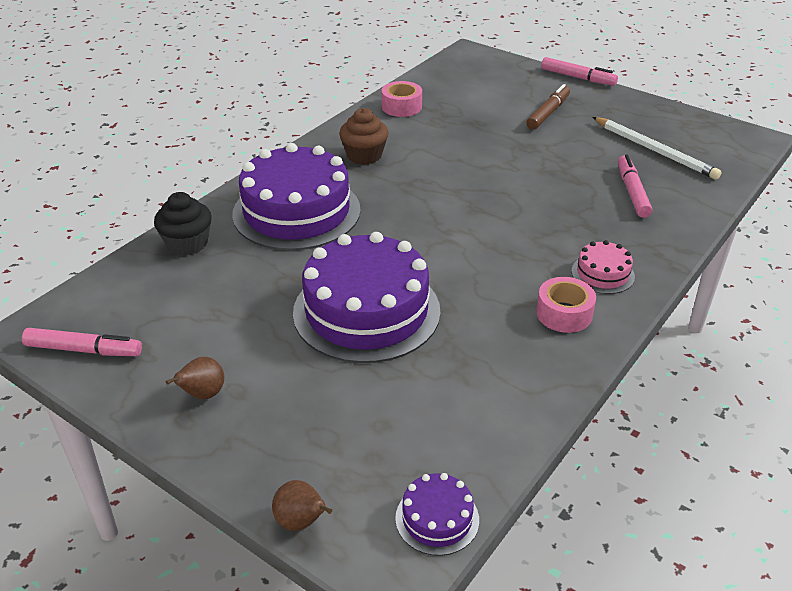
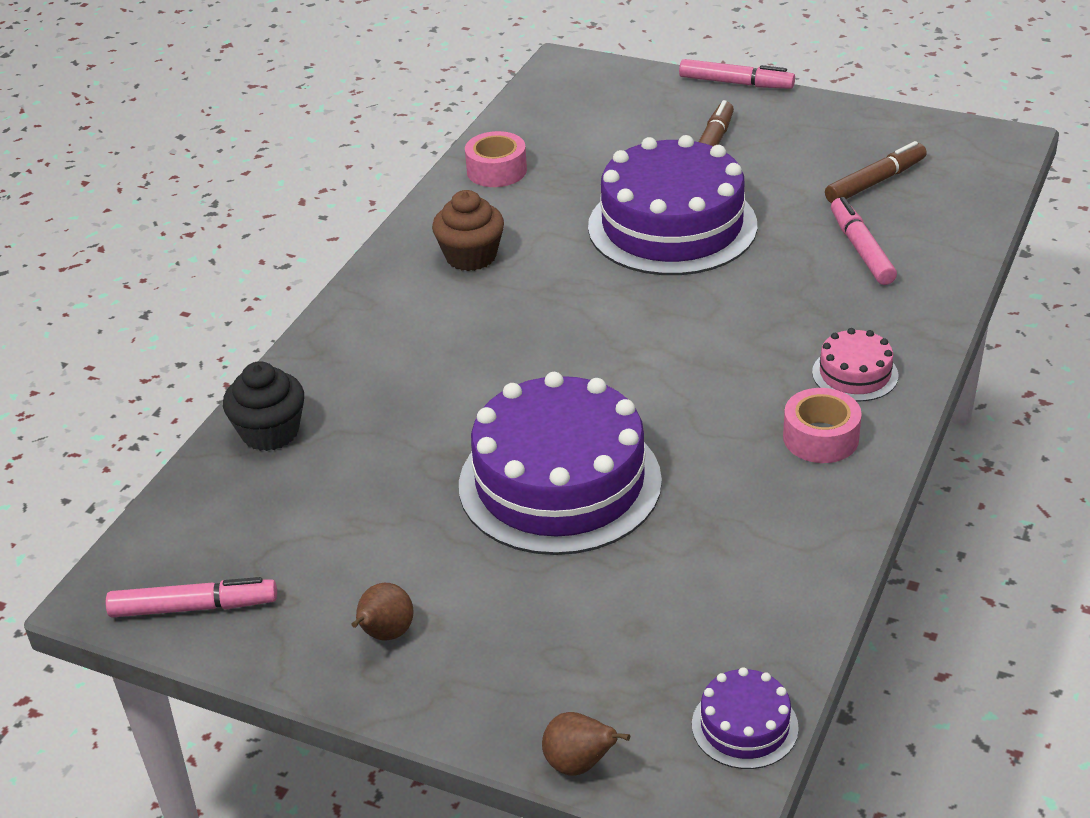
camera: 10 degrees left, 0 degrees up
(296, 211) = (407, 358): purple cake -> purple cake (672, 226)
(655, 150) = (875, 182): white pencil -> brown marker

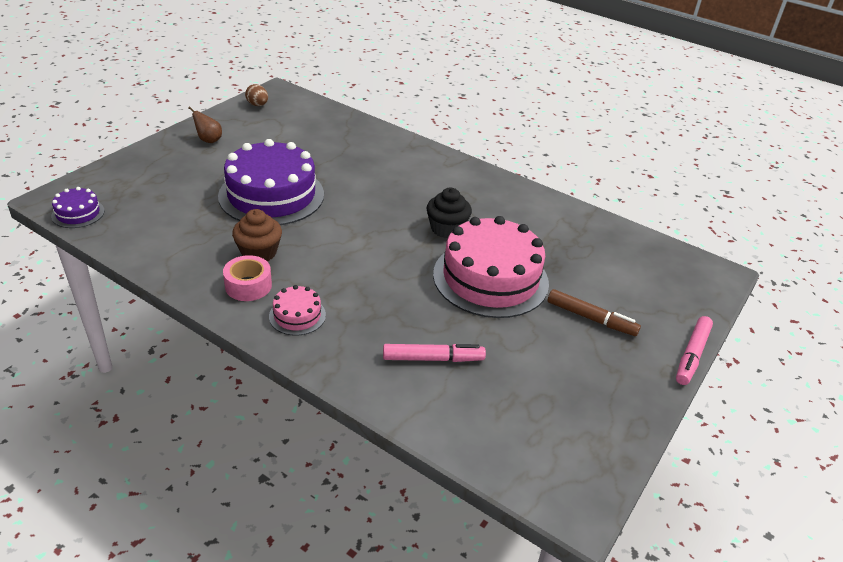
camera: 95 degrees right, 0 degrees up
(194, 607) = (257, 105): pink marker -> brown egg
(270, 432) = (357, 129): black cupcake -> black cupcake (446, 229)
(471, 256) = (481, 199): brown cupcake -> brown cupcake (259, 252)
(496, 170) = (574, 222): pink tape -> none
(579, 764) = (99, 171): brown pear -> none
(672, 226) = (490, 278): purple cake -> pink cake
(875, 182) = (523, 394): brown marker -> none

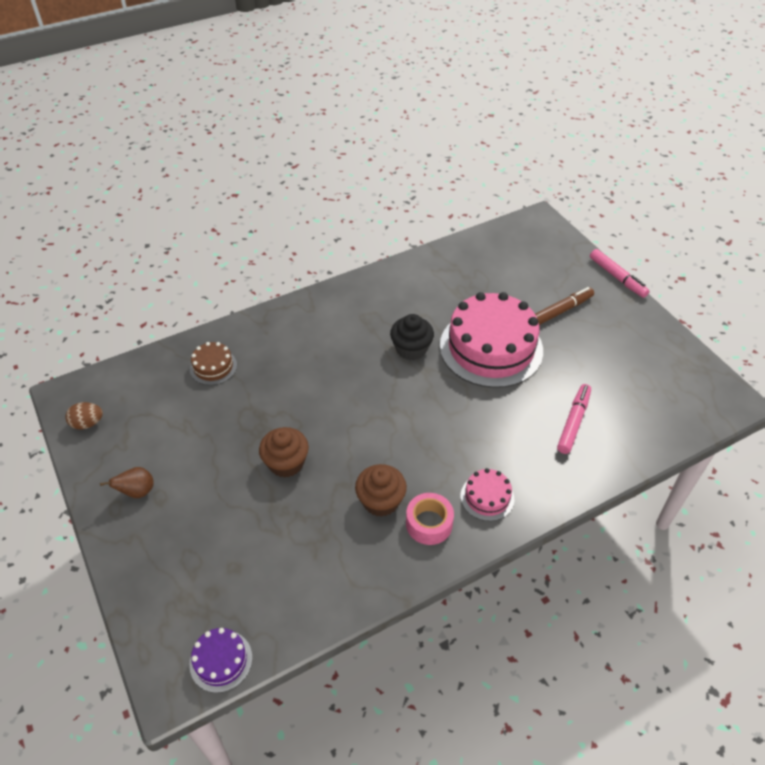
camera: 60 degrees left, 10 degrees up
(271, 195) = (286, 463): purple cake -> brown cupcake
(346, 137) = (213, 367): none -> brown cake

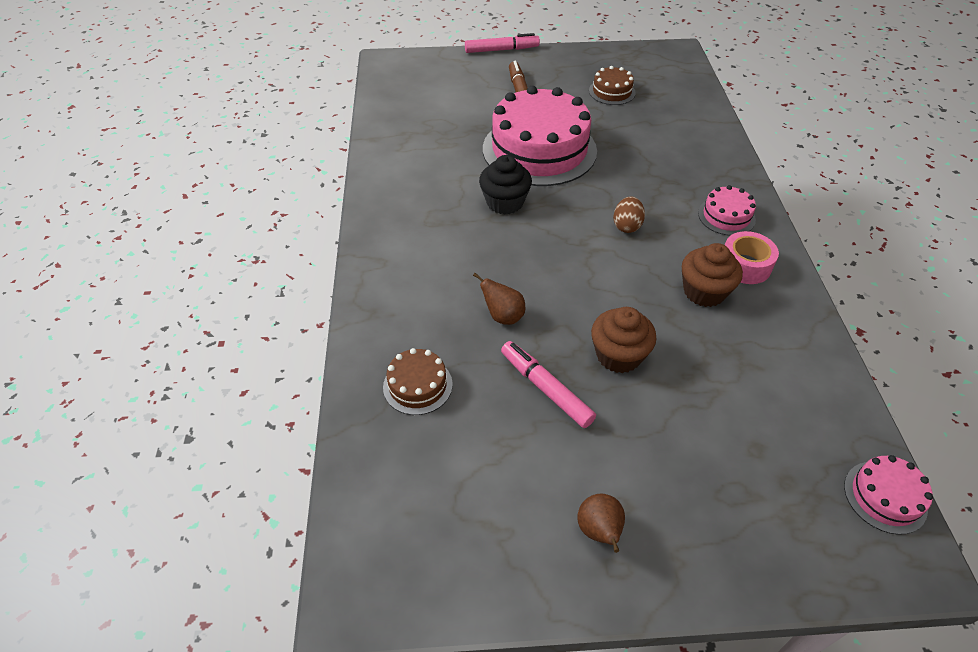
camera: 65 degrees left, 0 degrees up
(87, 423) = (435, 574): brown egg -> brown egg (626, 226)
(221, 661) = (885, 497): purple cake -> pink cake
(292, 388) = (503, 316): none -> brown pear
(573, 422) = (660, 135): pink marker -> pink marker (545, 388)
(615, 370) = (612, 92): none -> brown cake

